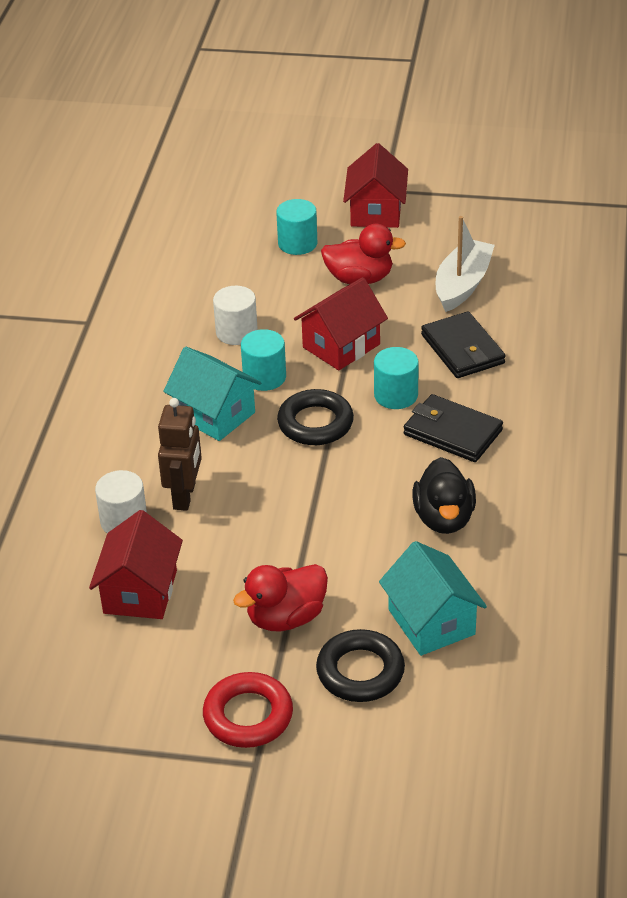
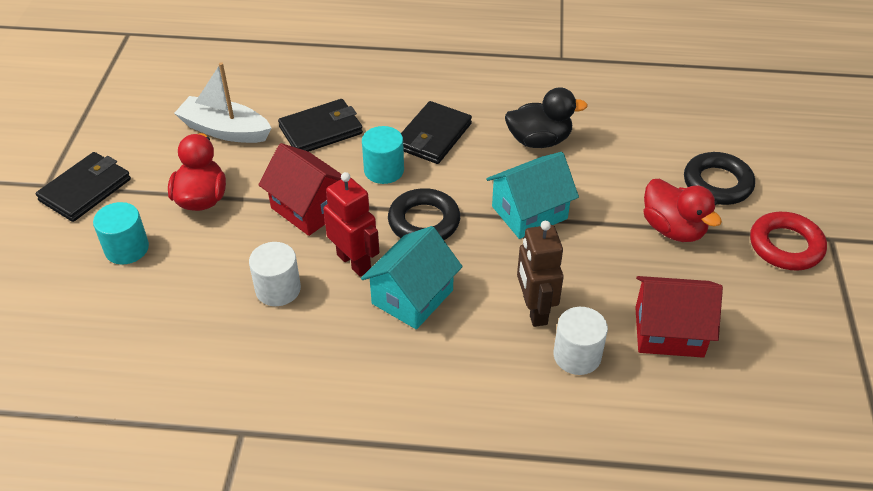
camera: 95 degrees left, 5 degrees up
(185, 496) = (534, 310): brown robot -> brown robot turned 105 degrees counterclockwise
(264, 377) = (354, 262): turquoise cylinder -> red robot
(376, 212) = (85, 190): red house -> black wallet
(431, 622) = (654, 146): turquoise house -> turquoise house (529, 212)

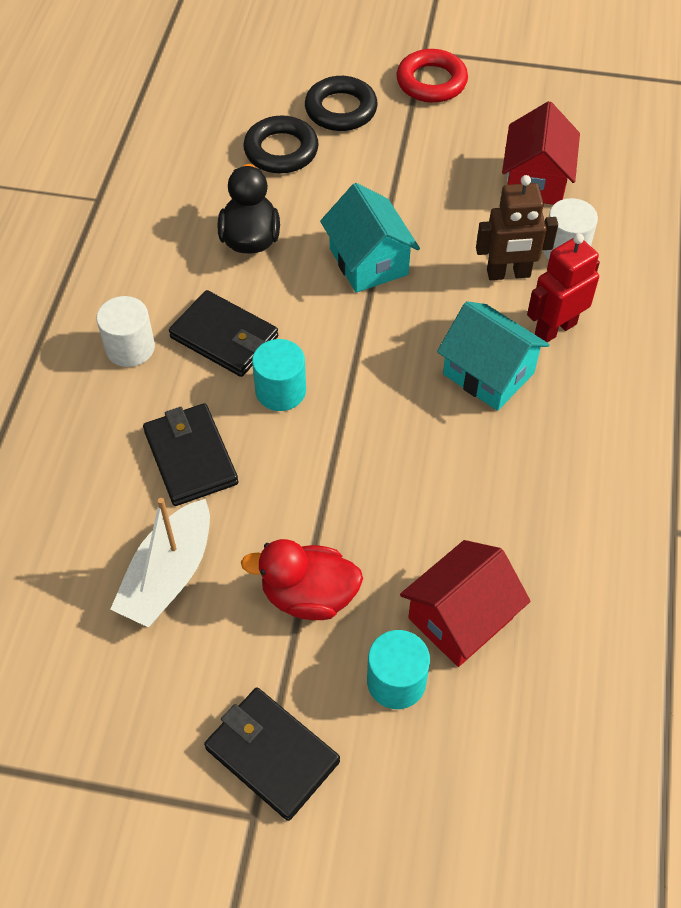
camera: 85 degrees left, 10 degrees up
(278, 289) = (473, 502): white cylinder -> white cylinder (130, 347)
(309, 208) = (340, 471): red house -> red house (460, 618)
(354, 262) = (434, 425): red robot -> red robot (555, 329)
(424, 221) = (374, 356): black ring -> black ring (281, 150)
(673, 229) = (403, 153): red duck -> none

